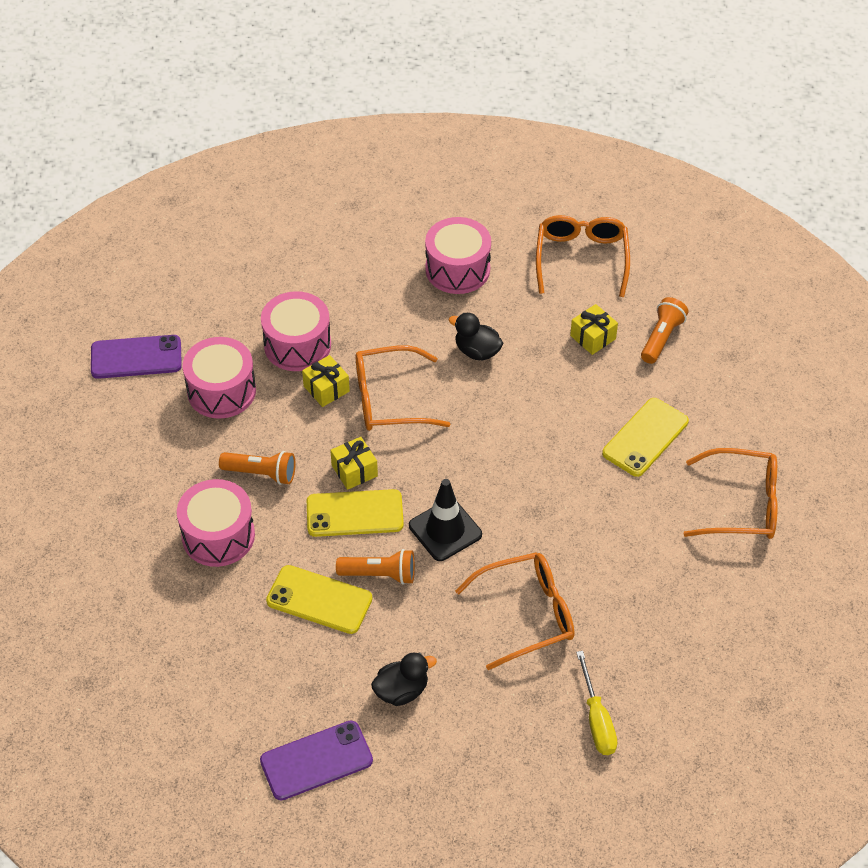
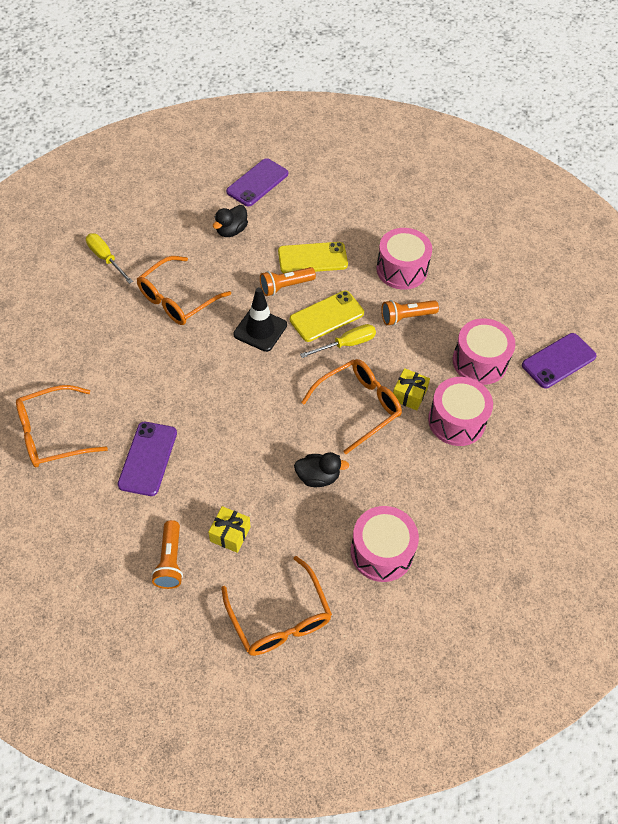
camera: 150 degrees right, 5 degrees up
(354, 471) = (346, 344): yellow gift -> yellow screwdriver
(645, 437) = (148, 458): yellow phone -> purple phone

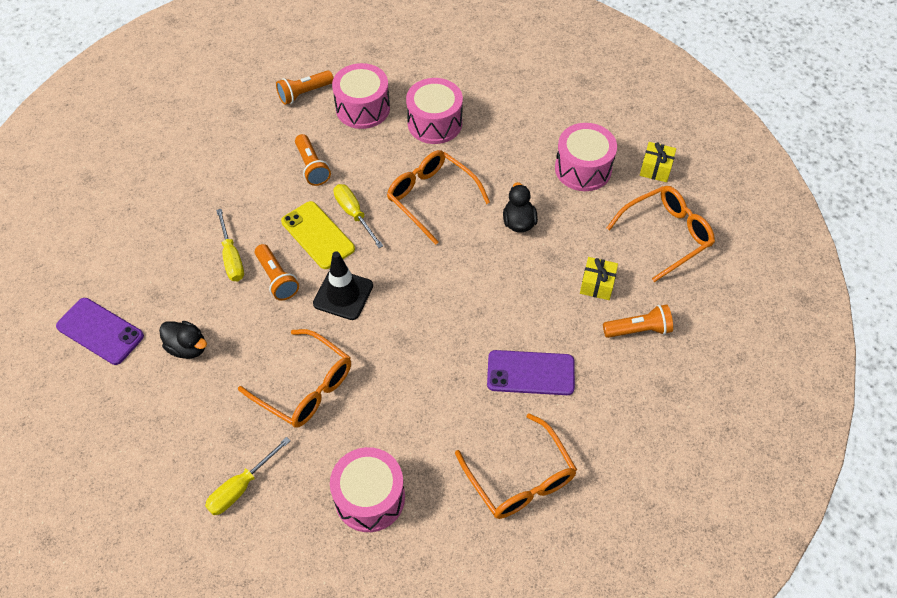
camera: 95 degrees left, 0 degrees up
(312, 258) = (232, 257): yellow phone -> yellow screwdriver
(402, 269) = (245, 175): pink drum -> pink drum (369, 497)
(409, 395) = (411, 159): yellow gift -> yellow gift (655, 169)
(501, 317) = (304, 93): none -> orange flashlight
(558, 361) = (354, 53): purple phone -> none

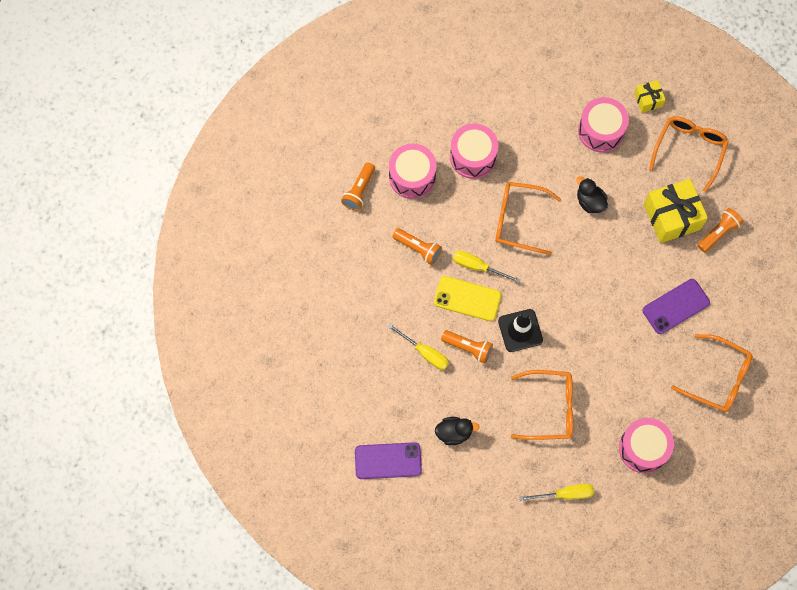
camera: 35 degrees left, 15 degrees up
(241, 487) = (565, 494): yellow screwdriver -> yellow screwdriver turned 105 degrees counterclockwise
(597, 284) = (672, 217): yellow gift -> yellow gift, size x1.92

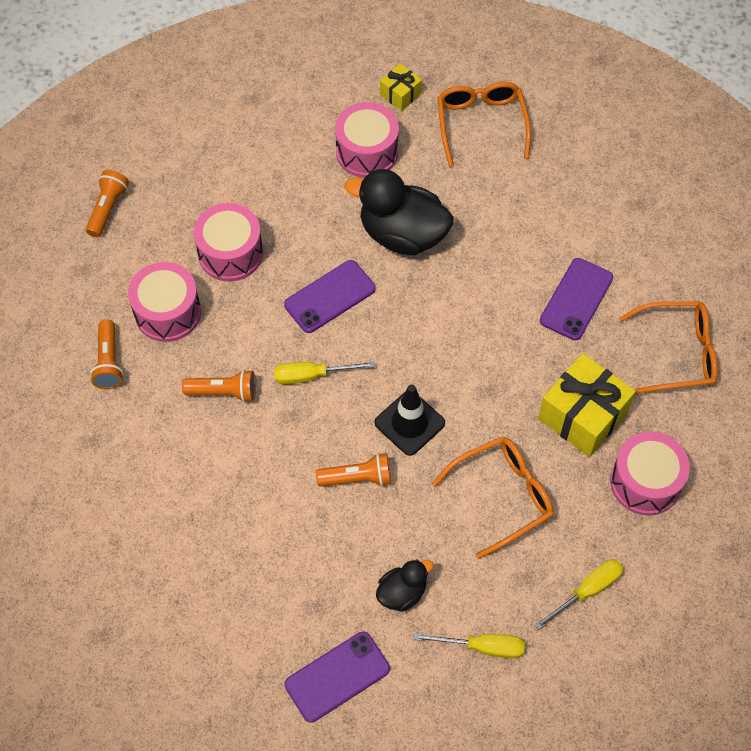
camera: 30 degrees left, 10 degrees down
(425, 353) = (306, 513): yellow screwdriver -> yellow screwdriver (482, 647)
(467, 298) = (321, 419): yellow phone -> none
(518, 220) = (330, 297): orange glasses -> purple phone
(590, 202) = (402, 234): black duck -> black duck, size x1.93
(672, 217) = (507, 204): yellow gift -> yellow gift (582, 416)
(718, 233) = (571, 195): orange flashlight -> orange flashlight (108, 209)

